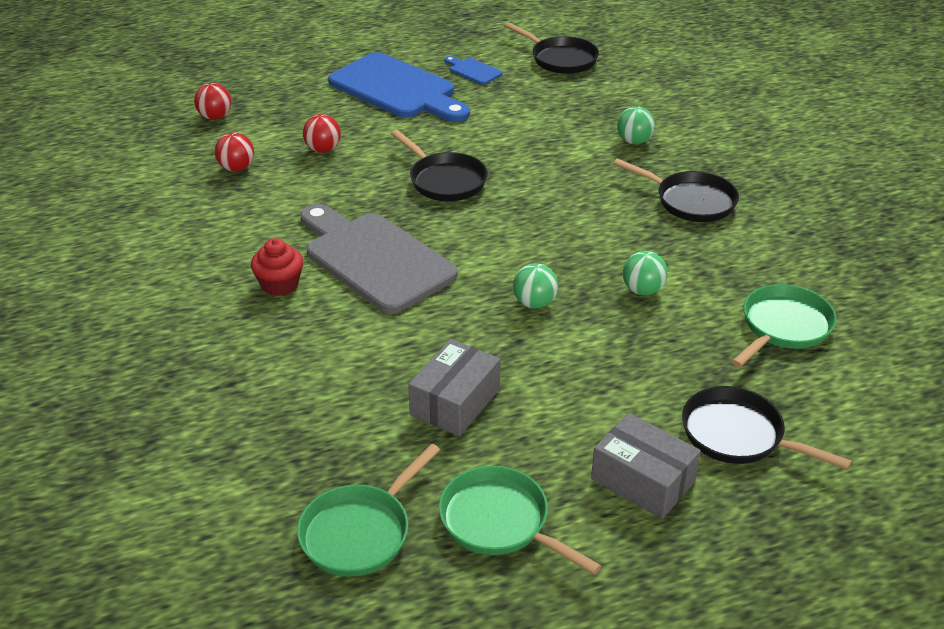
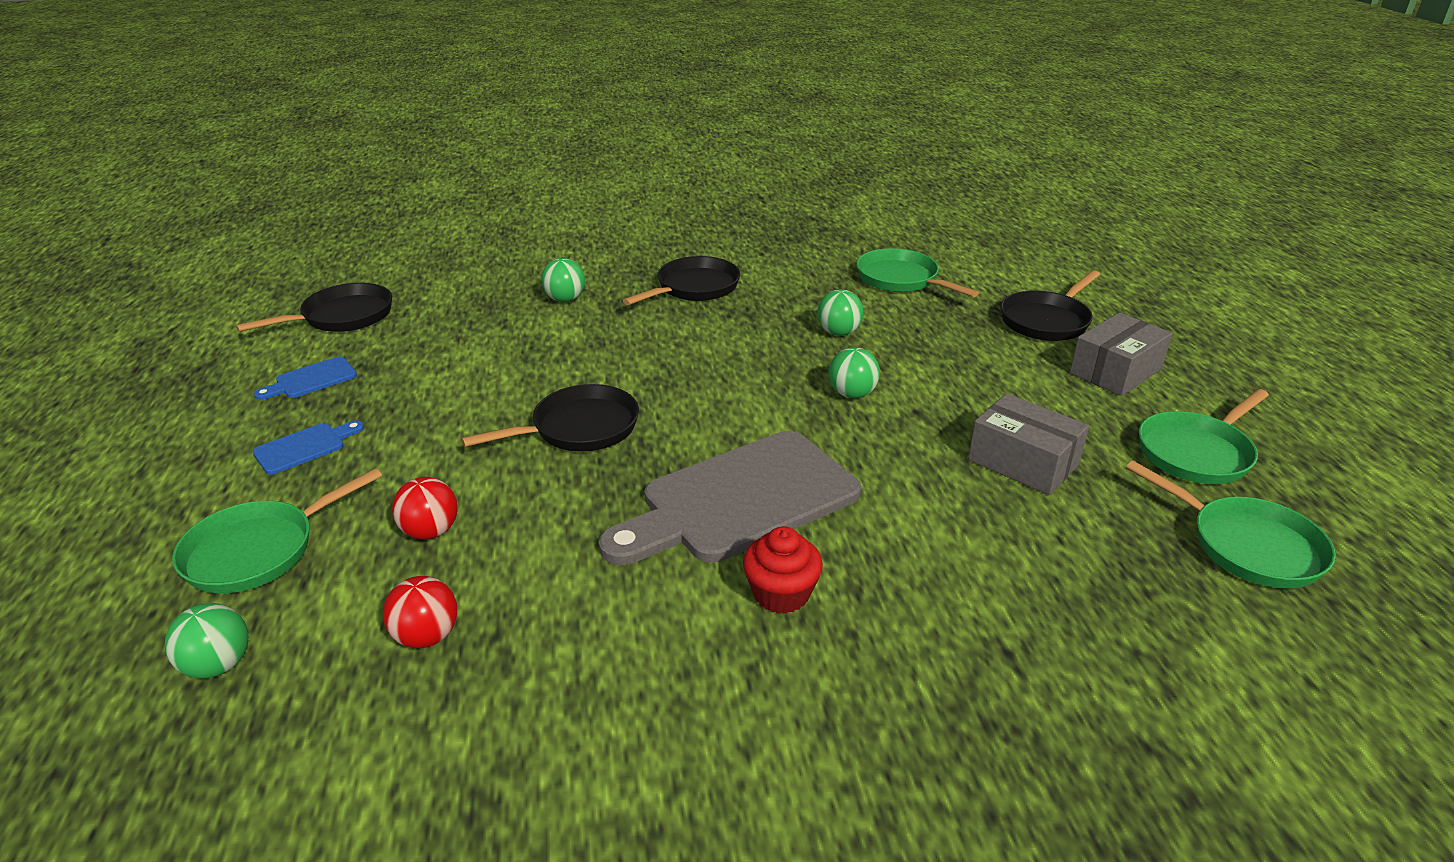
camera: 80 degrees left, 5 degrees down
(215, 117) = (218, 665): red ball -> green ball
(299, 102) = (258, 551): none -> green pan
(397, 89) = (304, 447): blue cutting board -> blue cutting board, size x0.42

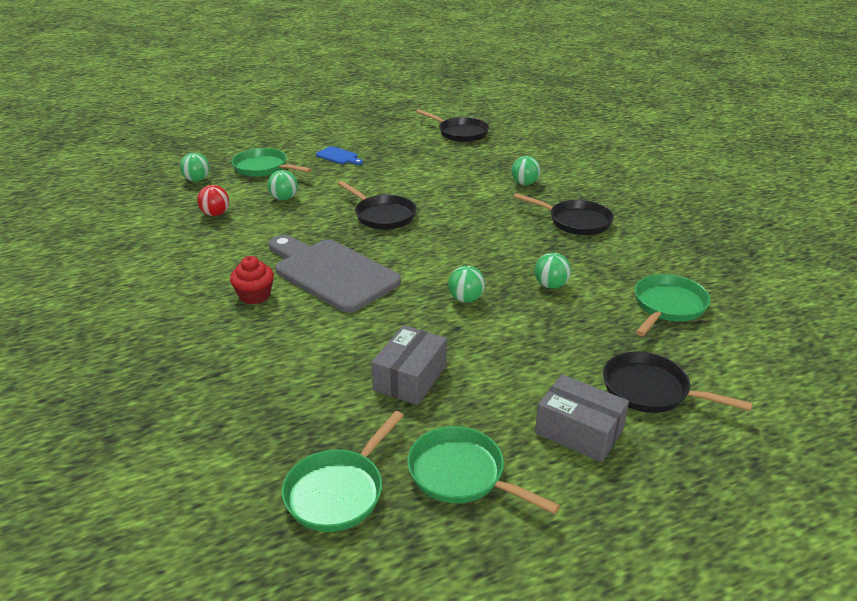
camera: 75 degrees right, 0 degrees up
(311, 379) = (395, 142): blue cutting board -> none
(430, 531) = (284, 198): red ball -> green ball

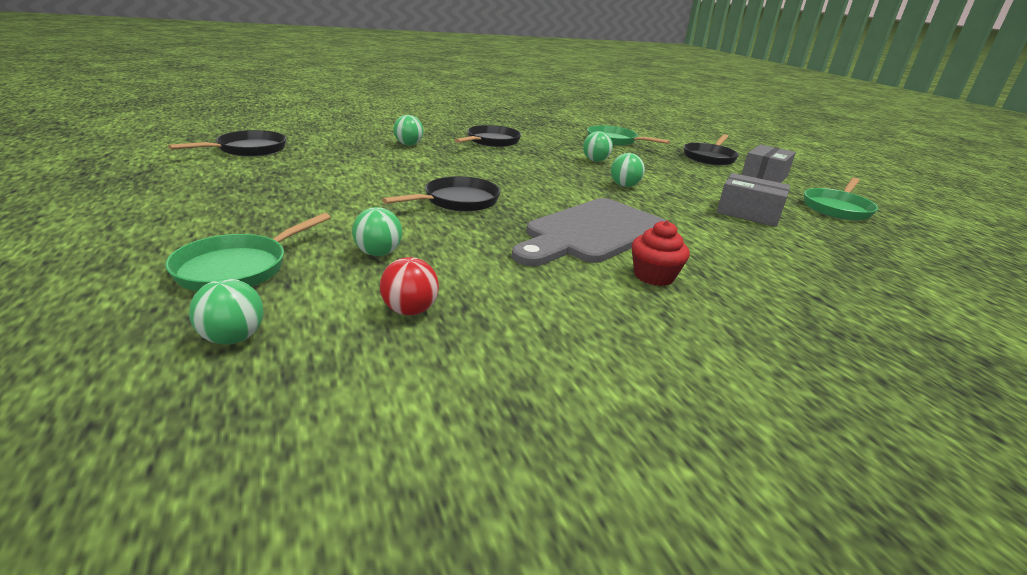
camera: 90 degrees left, 5 degrees down
(338, 156) = (250, 212): blue cutting board -> none
(338, 491) = (900, 245): green pan -> none

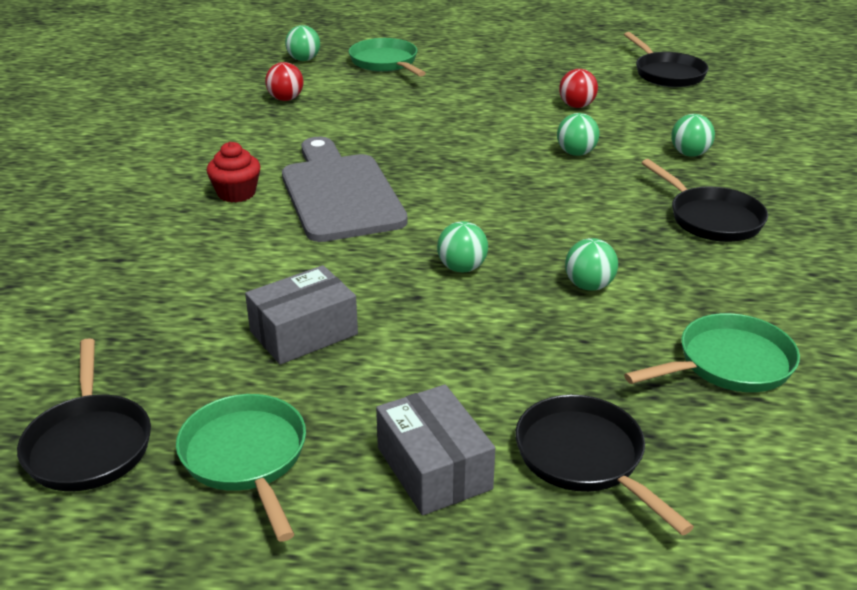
camera: 120 degrees right, 5 degrees up
(340, 172) = (576, 106): none -> red ball
(378, 253) = (373, 100): green ball -> green ball (576, 153)
(457, 201) = (464, 146): black pan -> black pan (89, 444)

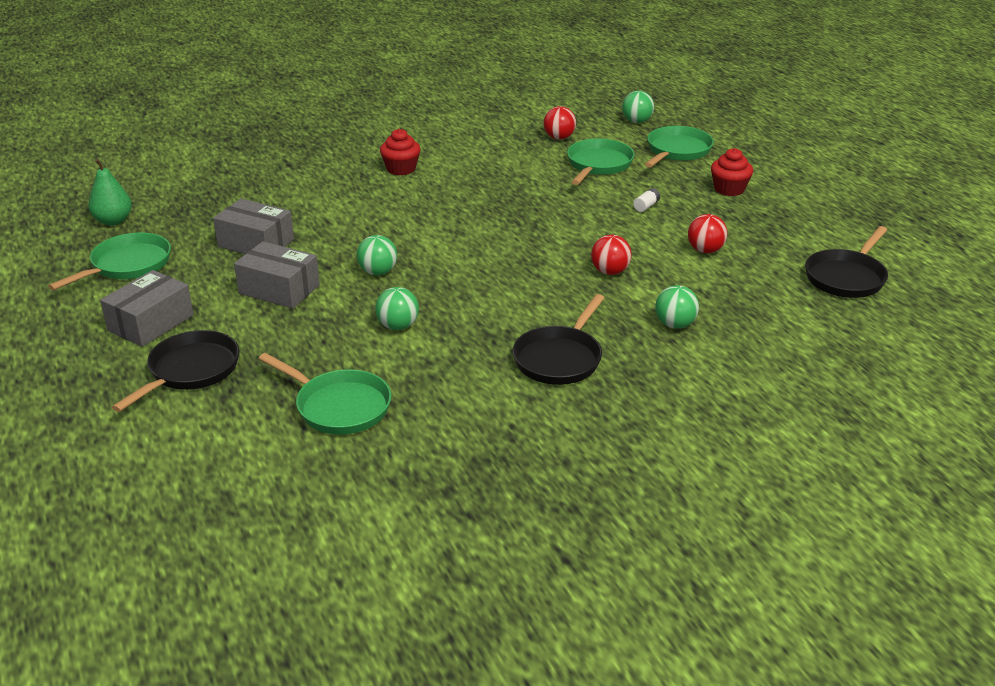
camera: 60 degrees right, 0 degrees up
(89, 444) = (113, 221): black pan -> green pear
(340, 193) = (437, 201): grey cutting board -> none
(367, 99) = (598, 165): none -> green pan
(439, 343) = (279, 289): none -> grey box
(472, 104) = (646, 206): none -> white battery
(481, 66) = (729, 189): none -> red cupcake
(576, 153) = (610, 272): green ball -> red ball

